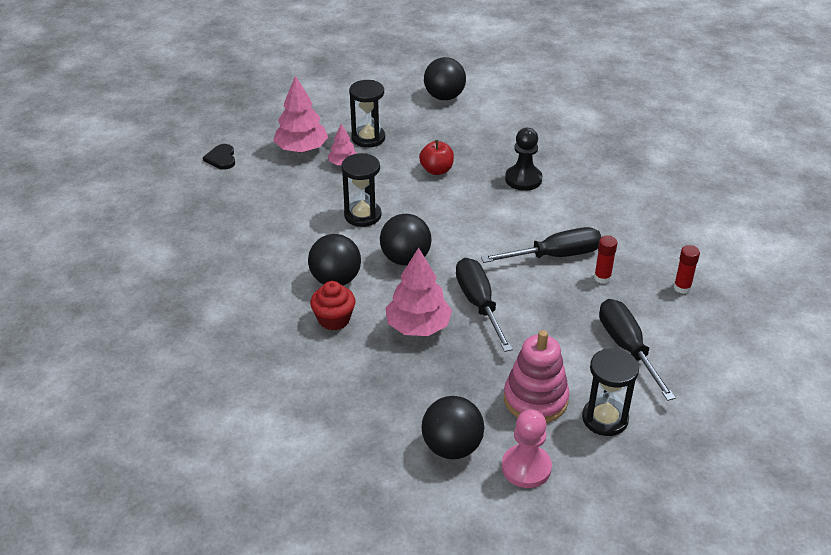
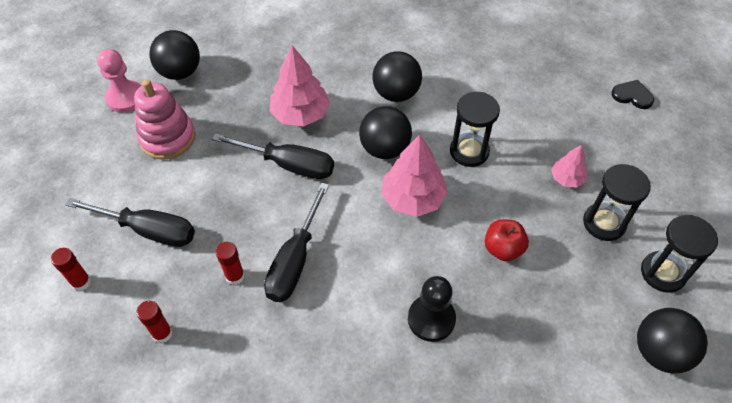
camera: 125 degrees right, 15 degrees up
(301, 149) = (614, 159): pink tree -> pink tree (413, 198)
(334, 319) = (352, 72): red cupcake -> none
(605, 419) = (110, 165): black hourglass -> black hourglass (663, 273)
(708, 356) = (81, 282): none -> red glue stick

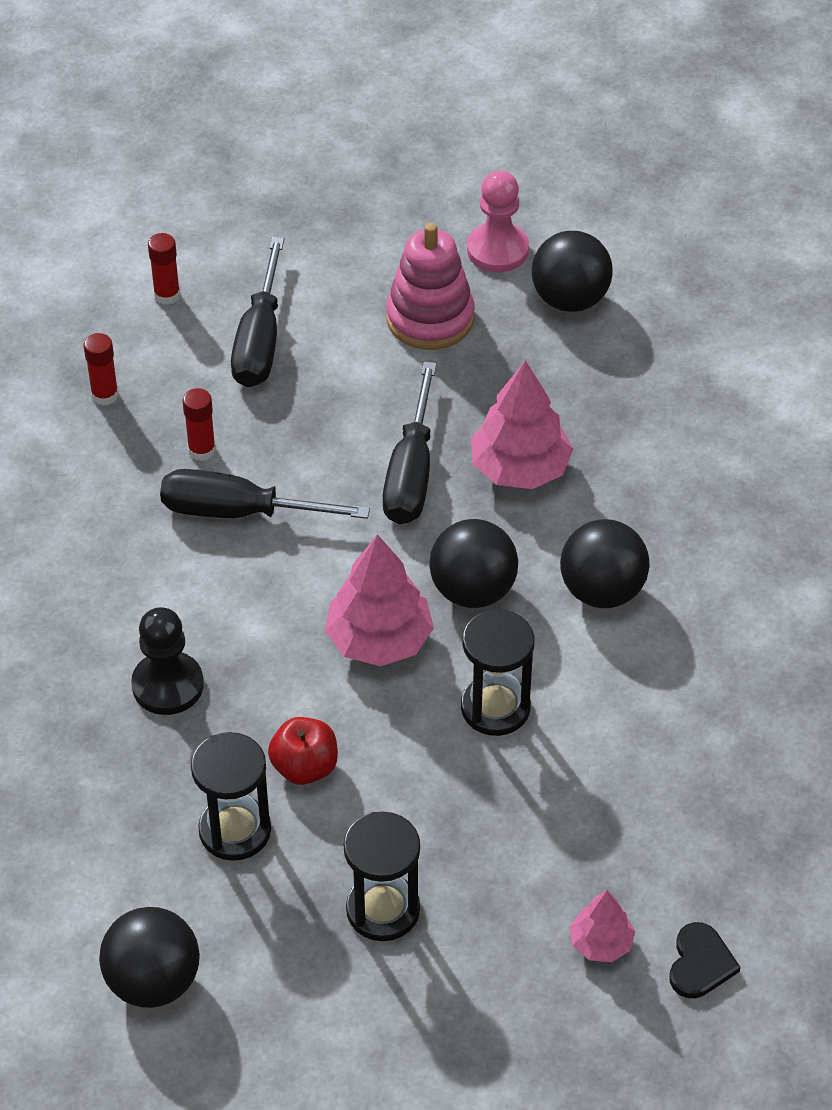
camera: 80 degrees right, 5 degrees down
(566, 178) = (467, 854): pink tree -> pink tree (601, 943)
(663, 273) = (298, 994): black hourglass -> black hourglass (235, 830)

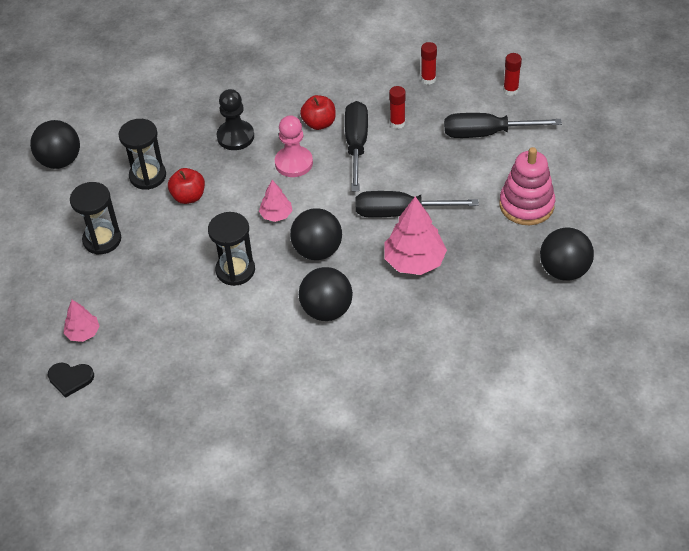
camera: 85 degrees right, 0 degrees up
(170, 558) = (319, 123): none -> red apple
(379, 640) = (276, 215): pink tree -> pink tree, size x0.56
(497, 250) = (596, 230): pink pawn -> pink pawn (294, 163)

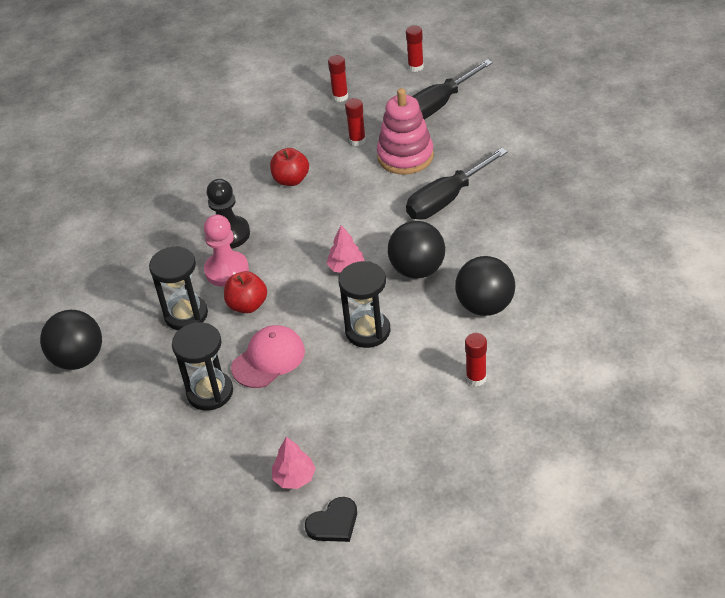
camera: 40 degrees left, 5 degrees down
(158, 243) = (268, 359): none -> pink cap
(259, 355) = (476, 378): none -> red glue stick
(294, 163) = (308, 221): pink pawn -> pink pawn (226, 270)
(356, 145) = (345, 176): black screwdriver -> none
(414, 261) = (505, 225): pink tree -> none
(526, 205) = (534, 133): pink stacking toy -> pink stacking toy (405, 156)
(564, 270) = (621, 158): black ball -> none

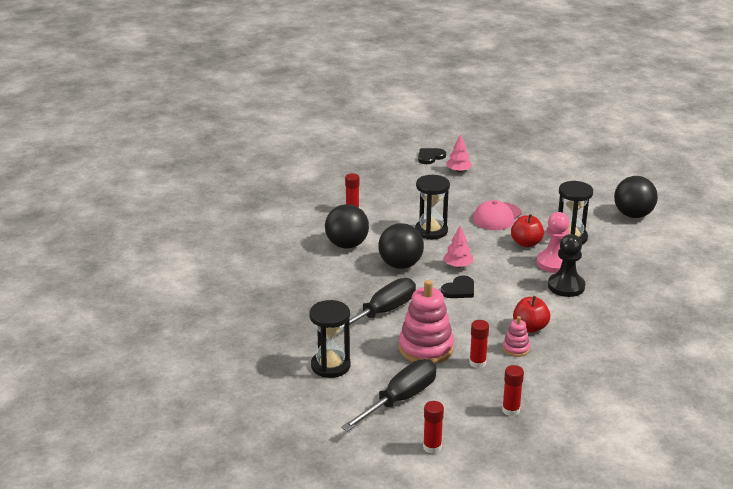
camera: 170 degrees right, 15 degrees down
(210, 392) = (529, 201): black hourglass -> black hourglass (330, 366)
(314, 156) = (516, 348): none -> pink stacking toy
(353, 230) = (459, 289): none -> black heart

